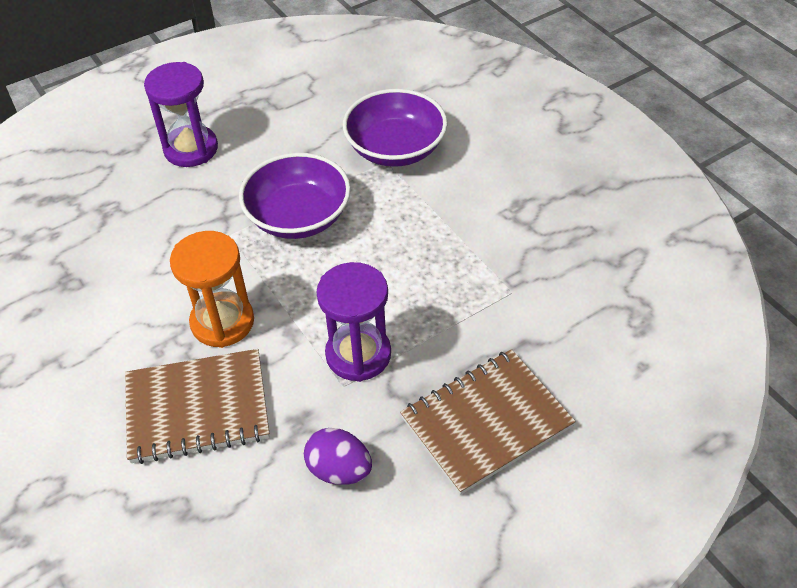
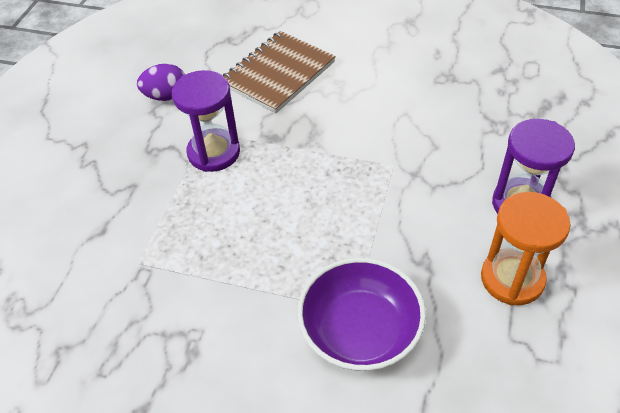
camera: 140 degrees right, 0 degrees up
(222, 322) = (322, 116): orange hourglass -> orange hourglass (512, 279)
(298, 216) = (363, 210): purple bowl -> none
(486, 422) = (94, 167): brown notebook -> none

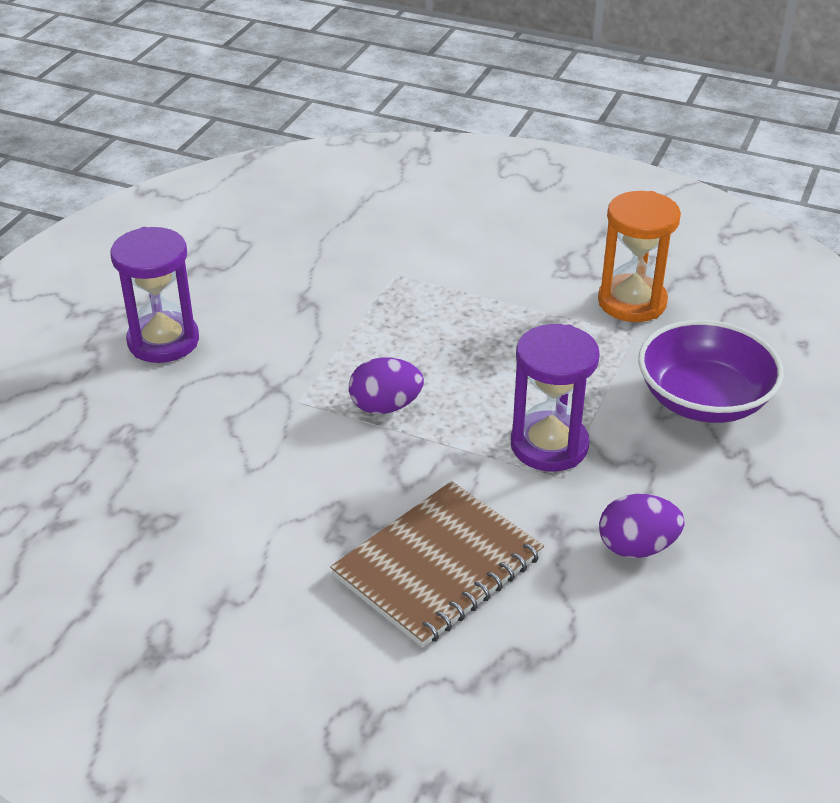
camera: 175 degrees left, 10 degrees down
(330, 168) = (385, 406): none -> purple egg
(360, 331) = (393, 259): purple bowl -> purple bowl (703, 400)
(512, 279) = (220, 281): orange hourglass -> orange hourglass (632, 302)

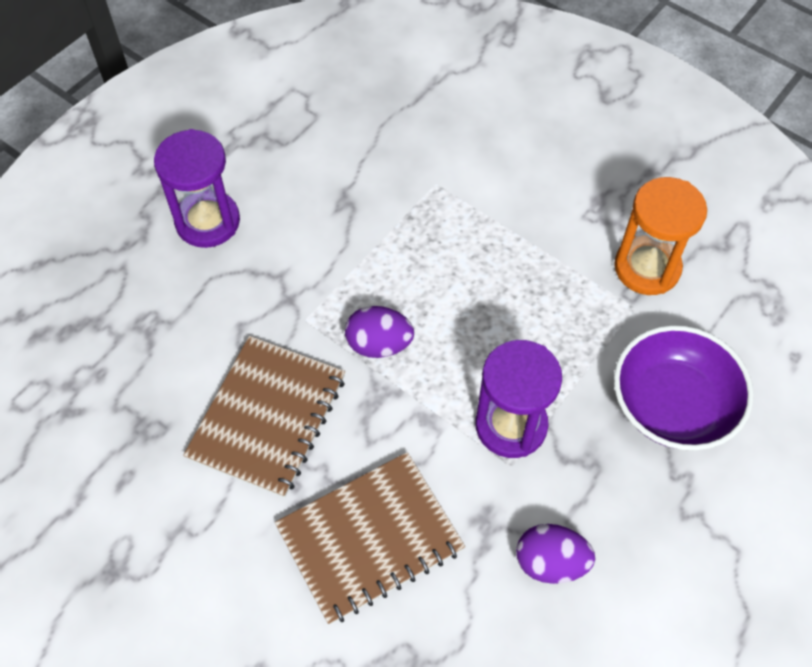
camera: 15 degrees right, 20 degrees up
(287, 487) = (267, 417): none -> brown notebook

